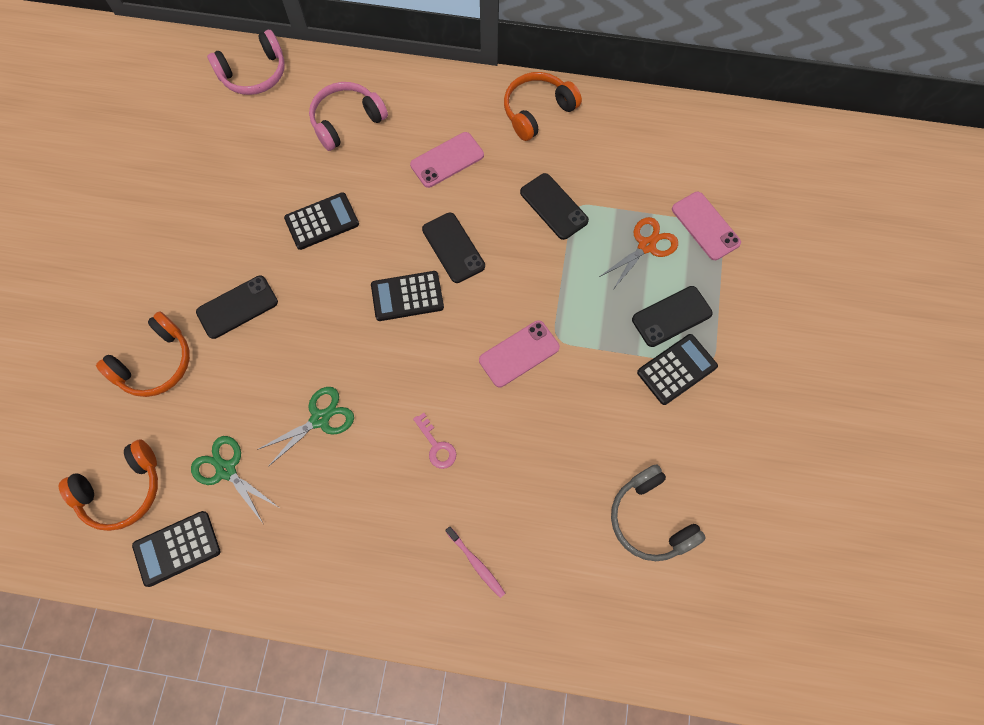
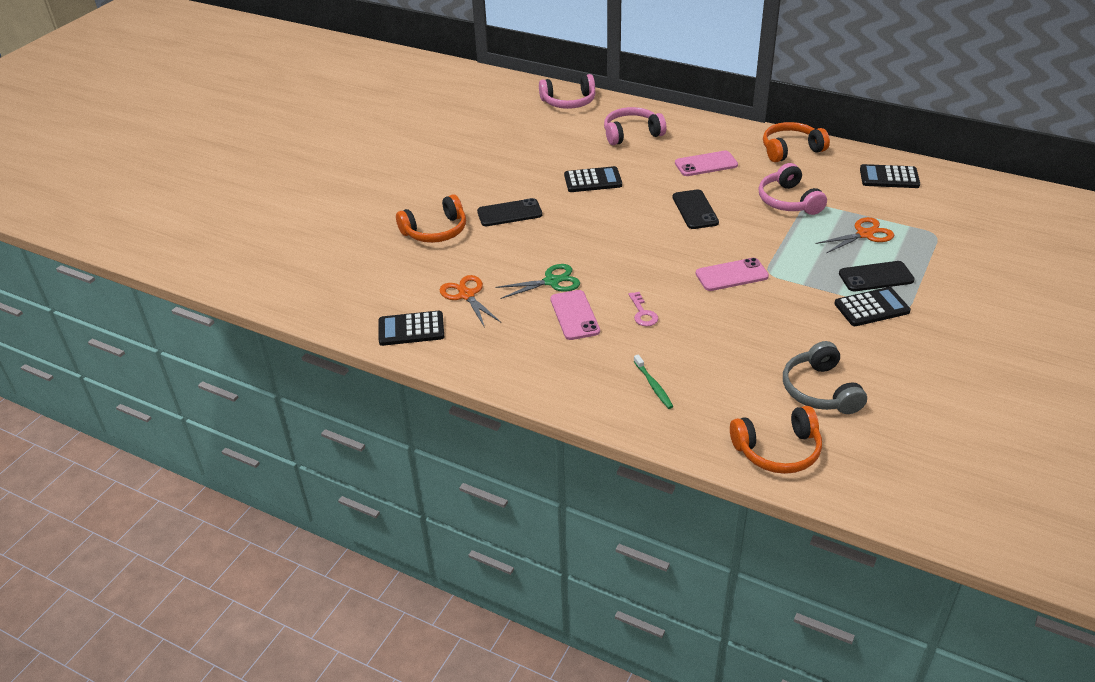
camera: 20 degrees right, 30 degrees down
(122, 490) = (383, 291): orange headphones -> orange headphones (778, 450)
(226, 470) = (466, 295): green scissors -> orange scissors
(407, 296) = (647, 229): black calculator -> black calculator (889, 177)
(476, 563) = (653, 385): pink toothbrush -> green toothbrush
(554, 206) = (788, 201): black phone -> pink headphones
(705, 226) = (922, 231): pink phone -> pink phone (574, 315)

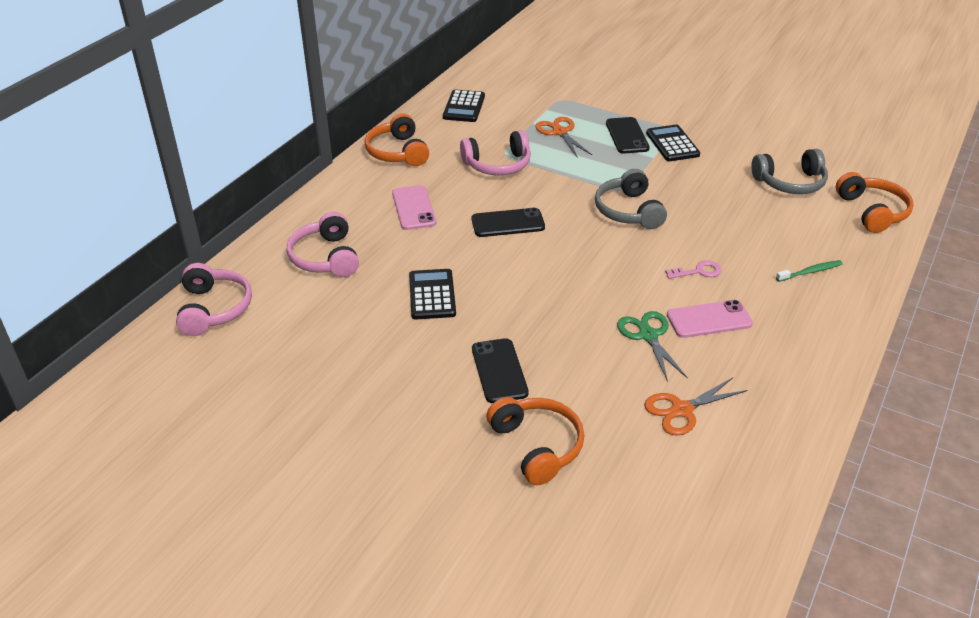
camera: 90 degrees left, 0 degrees up
(411, 329) = (758, 461): black calculator -> none
(731, 275) = (628, 211): pink phone -> grey headphones

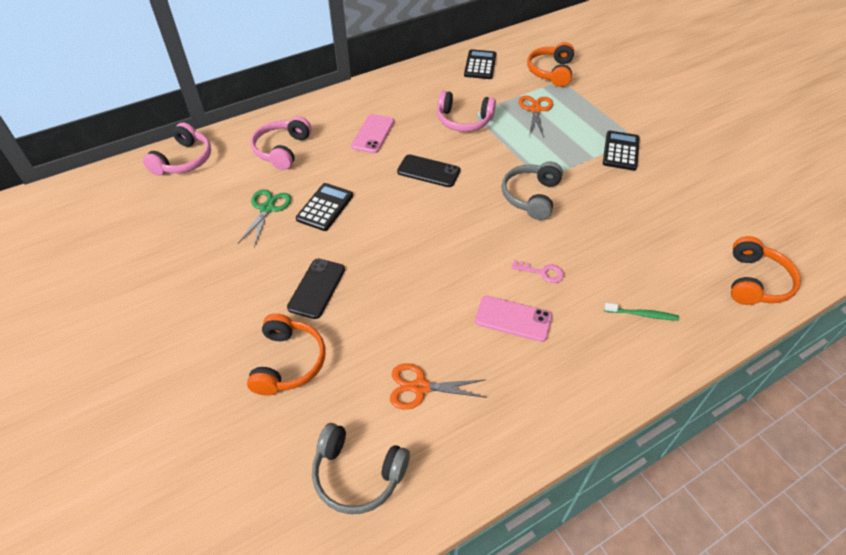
camera: 30 degrees right, 10 degrees up
(397, 152) = (400, 86): orange headphones -> orange headphones (551, 72)
(464, 107) = (480, 65): black calculator -> black calculator turned 150 degrees clockwise
(627, 136) = (588, 131): black phone -> none
(648, 335) = (451, 310): green scissors -> green scissors (267, 208)
(790, 183) = (698, 224): grey headphones -> grey headphones (357, 474)

